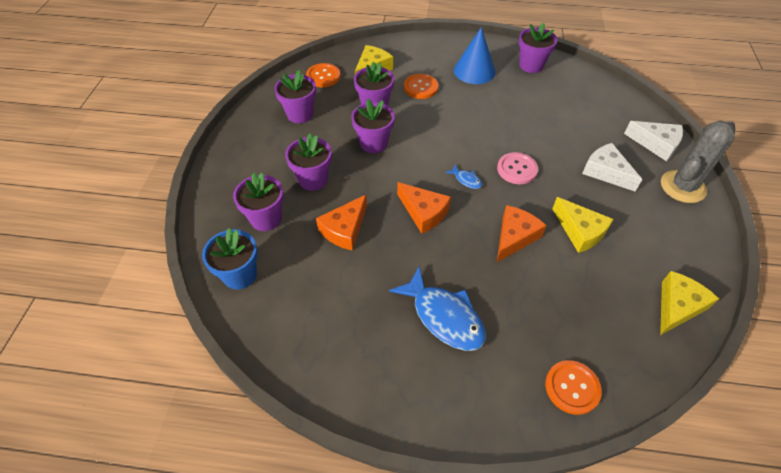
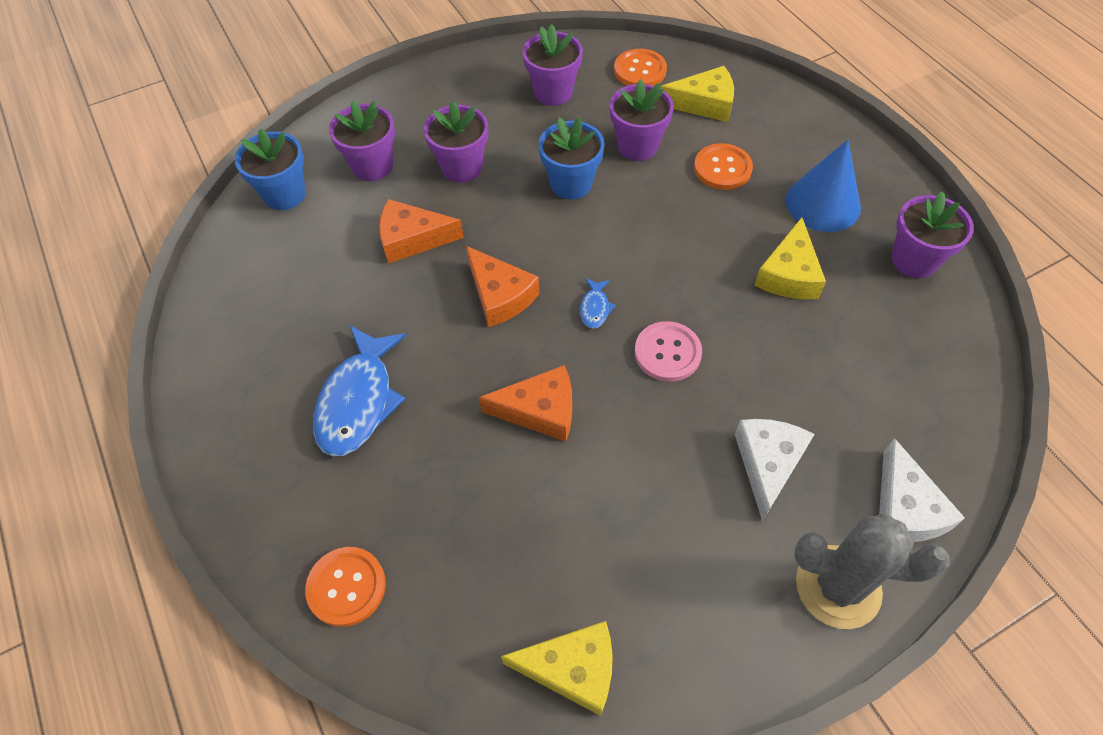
camera: 55 degrees right, 5 degrees up
(373, 143) = (571, 184): purple flower pot -> blue flower pot
(423, 212) = (500, 295): orange cheese -> orange cheese turned 45 degrees counterclockwise
(580, 231) = (615, 482): yellow cheese -> yellow cheese (789, 274)

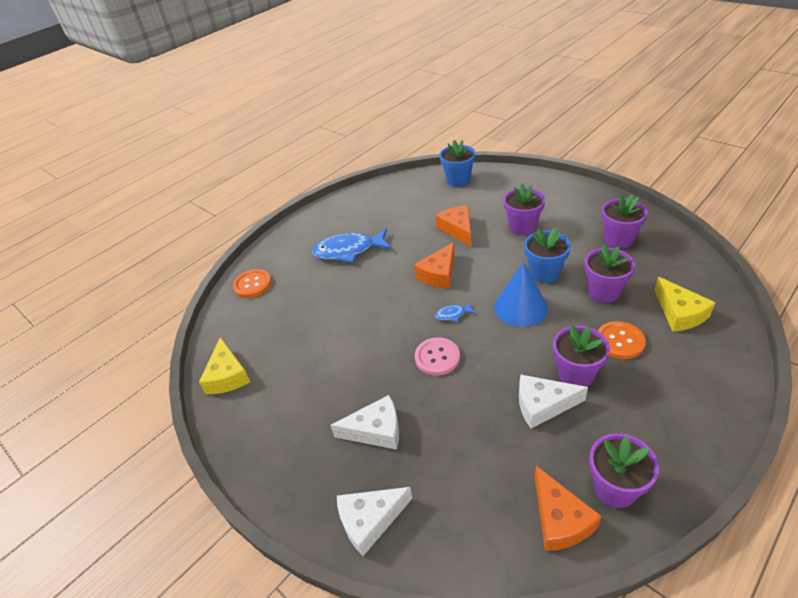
camera: 75 degrees right, 15 degrees down
(372, 166) = (498, 198): purple flower pot -> purple flower pot (576, 374)
(540, 411) = (370, 315): orange cheese -> orange cheese (560, 519)
(640, 70) = (681, 271): orange button -> none
(789, 274) = (543, 405): yellow cheese -> white cheese
(823, 203) = (632, 410): blue cone -> blue cone (520, 307)
(838, 587) = (300, 489): grey cactus -> none

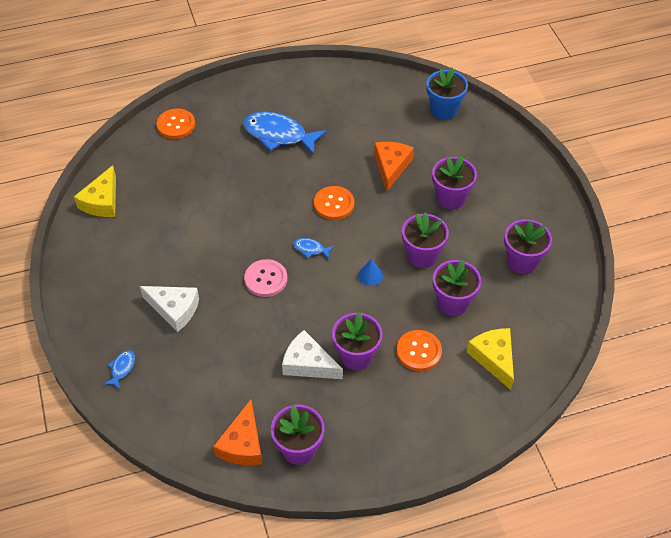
camera: 25 degrees right, 10 degrees up
(370, 521) = (122, 368): white cheese -> blue fish
(439, 274) = (334, 204): orange cheese -> orange button
(520, 307) = (370, 275): blue cone -> blue cone, size x0.47
(544, 273) = (422, 256): blue flower pot -> purple flower pot
(679, 313) = (494, 358): yellow cheese -> yellow cheese turned 150 degrees clockwise

